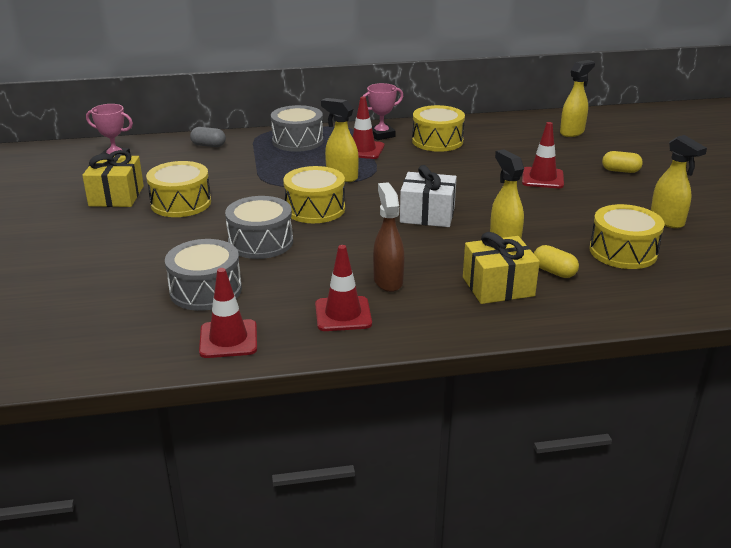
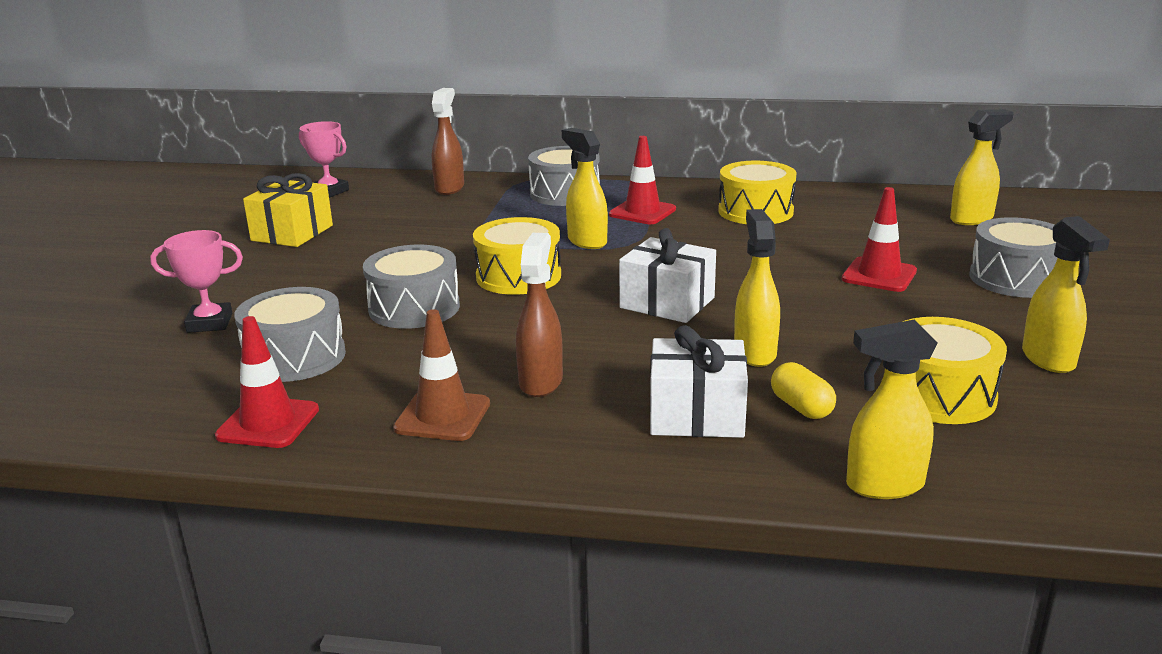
camera: 20 degrees right, 5 degrees down
(181, 203) = (358, 250): yellow drum -> none
(208, 145) = (449, 188): grey capsule -> brown spray bottle
(343, 314) = (442, 416): red traffic cone -> brown traffic cone
(381, 135) = (682, 197): pink trophy -> pink trophy (210, 323)
(498, 286) = (696, 414): yellow gift -> white gift
(620, 171) = (1015, 279): yellow capsule -> grey drum
(627, 311) = (883, 485): none -> yellow spray bottle

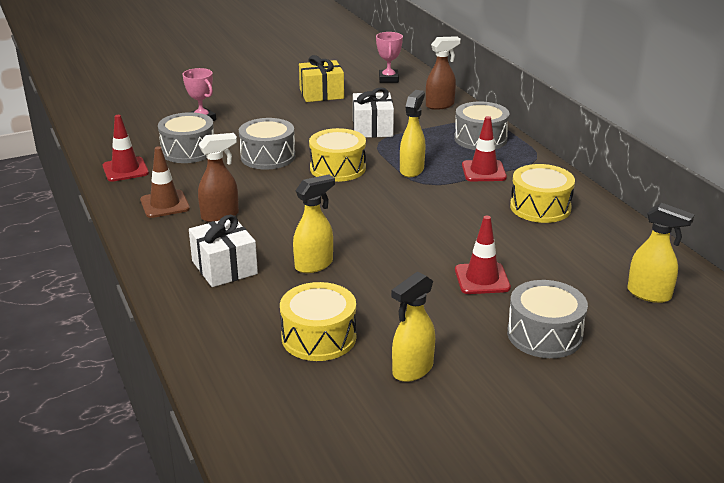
camera: 55 degrees right, 5 degrees up
(667, 303) = (352, 220): white gift -> white gift (372, 128)
(801, 407) = (261, 296): yellow capsule -> none
(883, 485) = (195, 340): yellow spray bottle -> none

